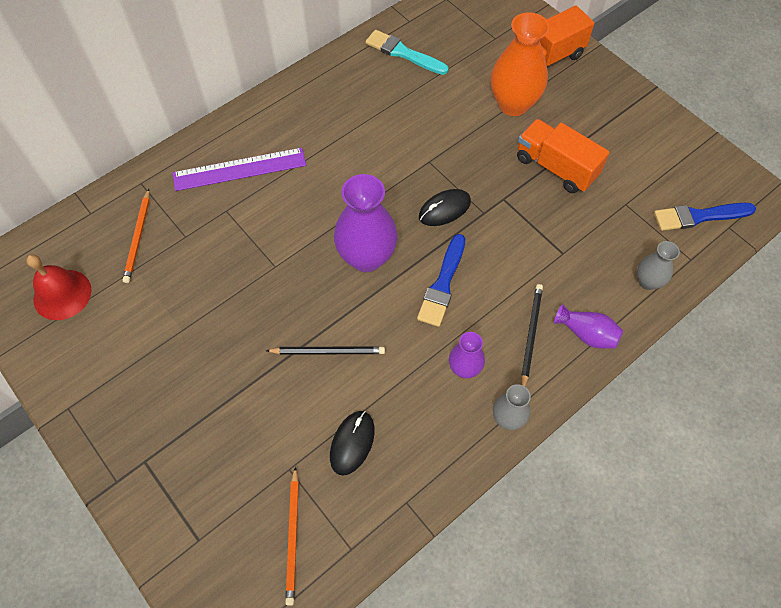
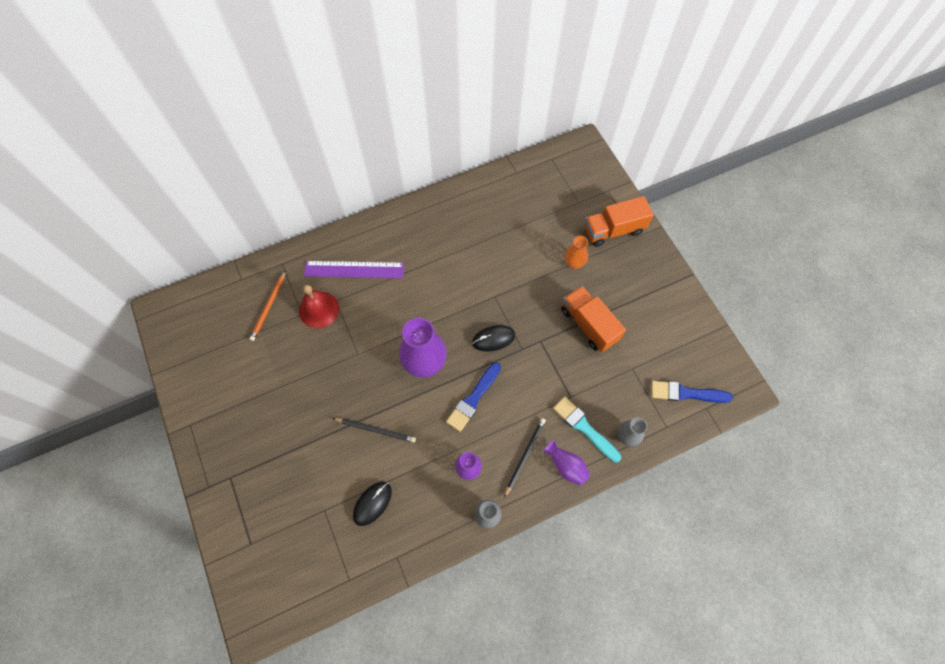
camera: 15 degrees right, 5 degrees up
(62, 294) = (207, 338): red bell -> red bell (319, 309)
(293, 537) = (313, 560): orange pencil -> none
(403, 53) = (503, 199): turquoise brush -> turquoise brush (584, 427)
(513, 104) = (574, 263): orange vase -> orange vase, size x0.54

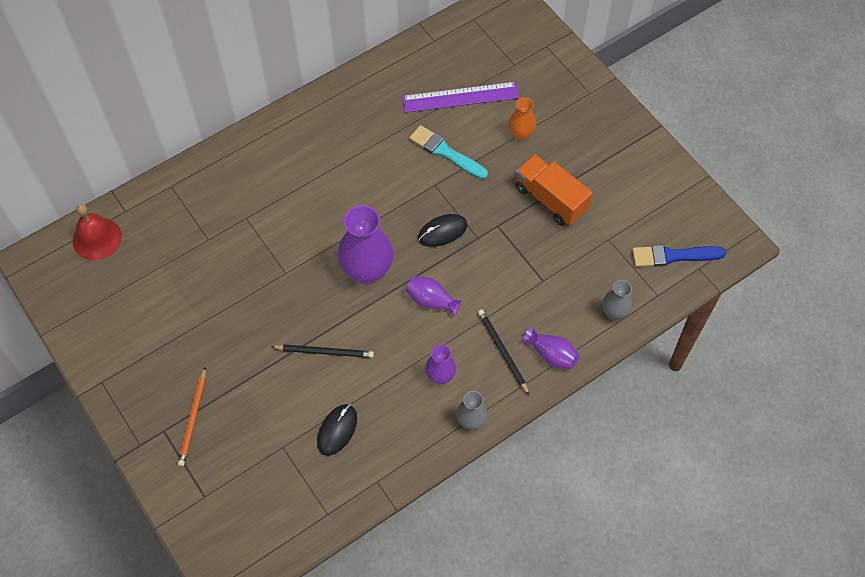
camera: 10 degrees left, 5 degrees down
(269, 307) = (166, 237): orange pencil -> orange pencil (193, 419)
(319, 309) = (228, 231): red bell -> red bell (97, 238)
(354, 269) = (261, 179): purple ruler -> purple ruler (460, 97)
(473, 399) = (431, 300): blue brush -> purple vase
(525, 455) = (502, 351): black pencil -> black pencil turned 45 degrees counterclockwise
(584, 427) = (564, 311): turquoise brush -> turquoise brush (445, 152)
(613, 230) = (560, 90): orange truck -> none

